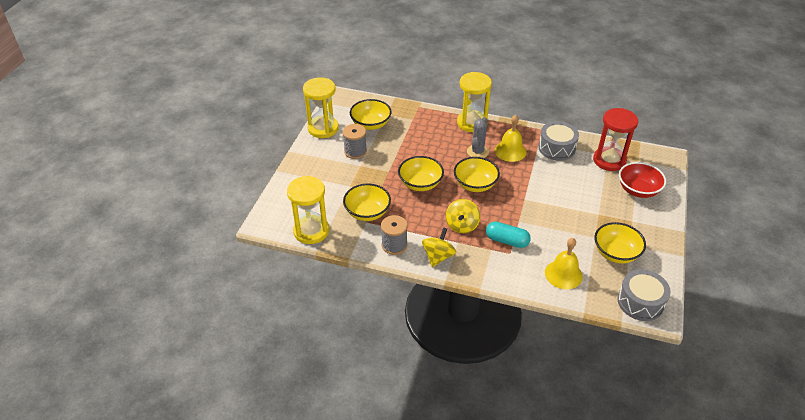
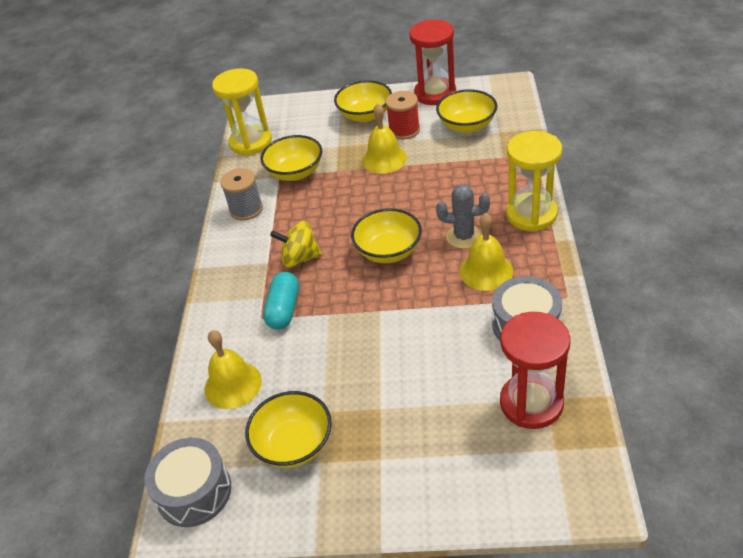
camera: 80 degrees right, 0 degrees up
(323, 128) = (435, 93): yellow hourglass -> red hourglass
(355, 151) = (404, 130): grey spool -> red spool
(381, 167) = (384, 159): none -> yellow bell
(420, 184) = (367, 200): yellow bowl -> yellow bowl (365, 115)
(438, 256) = (236, 251): yellow spinning top -> none
(638, 190) = (467, 458): red bowl -> none

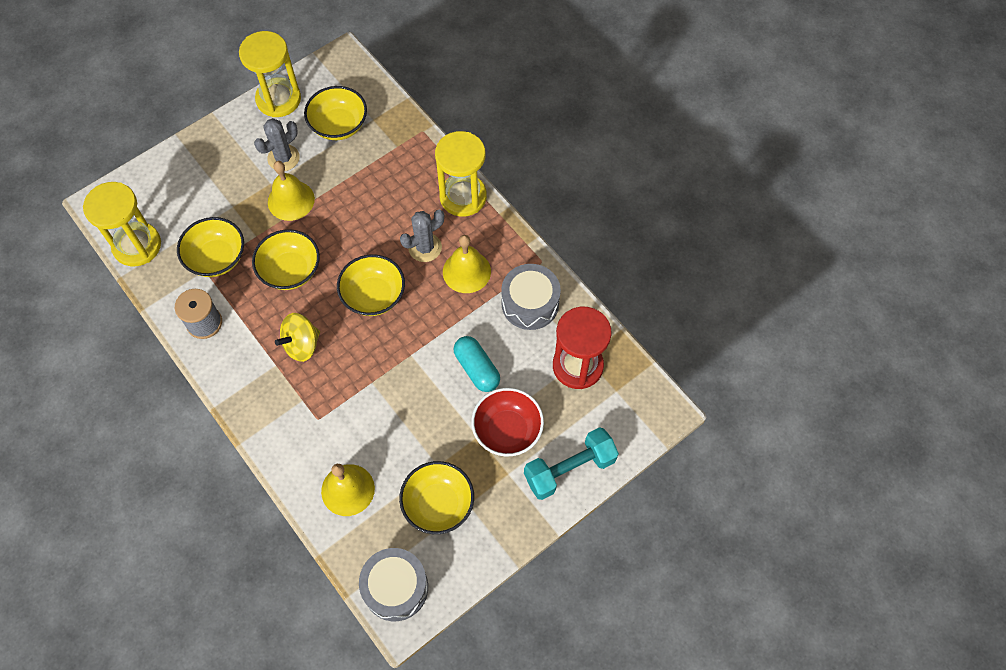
camera: 45 degrees left, 20 degrees up
(284, 309) = (331, 400): turquoise capsule -> turquoise capsule (477, 369)
(365, 115) = (230, 157): yellow bowl -> yellow bowl (290, 270)
(404, 130) = (283, 158): red spool -> grey cactus
(412, 420) = (507, 430): none -> red bowl
(435, 93) = (278, 99): red hourglass -> yellow hourglass
(444, 493) = (569, 469): none -> turquoise dumbbell

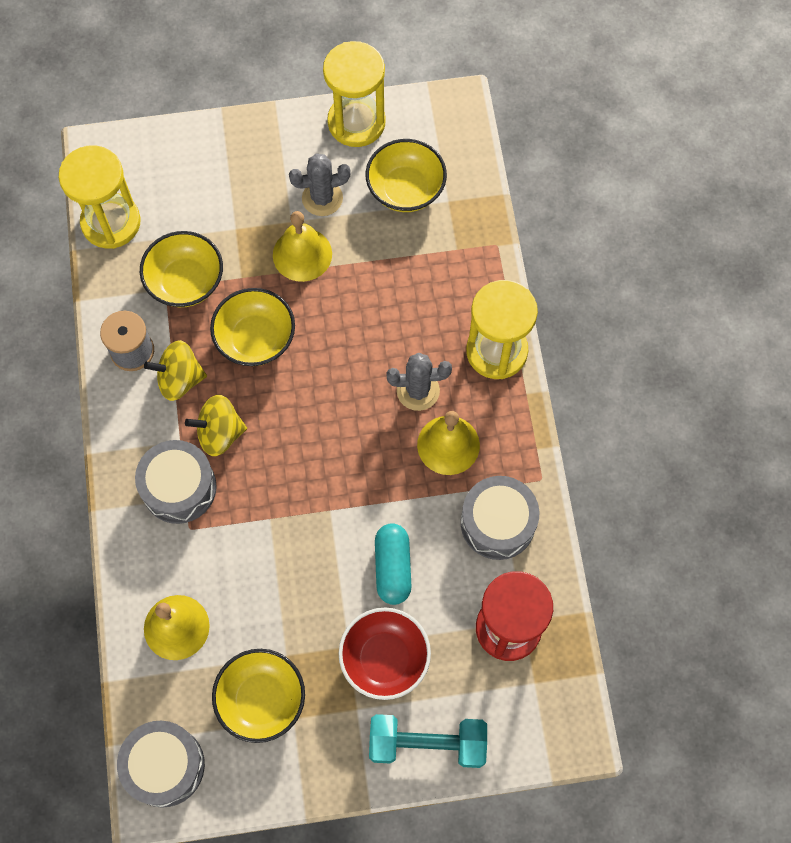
camera: 30 degrees right, 5 degrees up
(251, 324) = (180, 379): none -> yellow spinning top
(293, 396) = (179, 487): none -> grey drum
(373, 296) = (328, 418): yellow bowl -> none

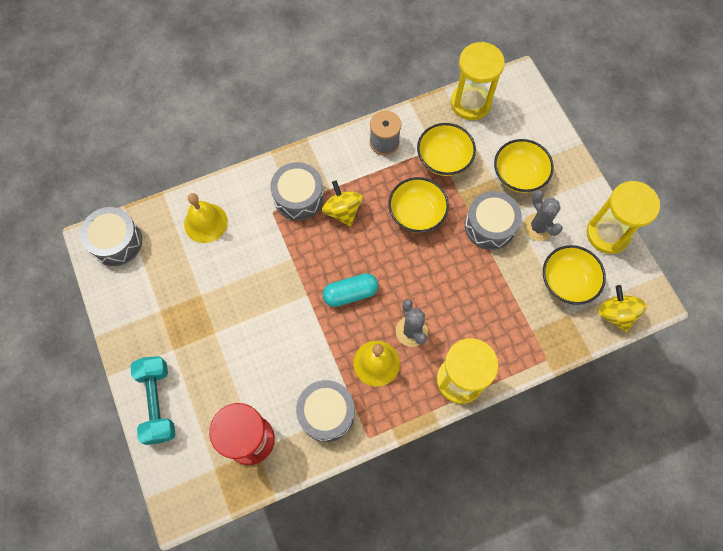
camera: 75 degrees right, 0 degrees up
(180, 379) = (373, 176): yellow spinning top -> yellow spinning top (615, 314)
(261, 700) = (168, 287): yellow bowl -> yellow bowl (518, 175)
(302, 254) = (490, 226): yellow bell -> grey drum
(384, 659) = (211, 359): red bowl -> none
(393, 567) = (276, 348): turquoise capsule -> turquoise capsule (350, 293)

